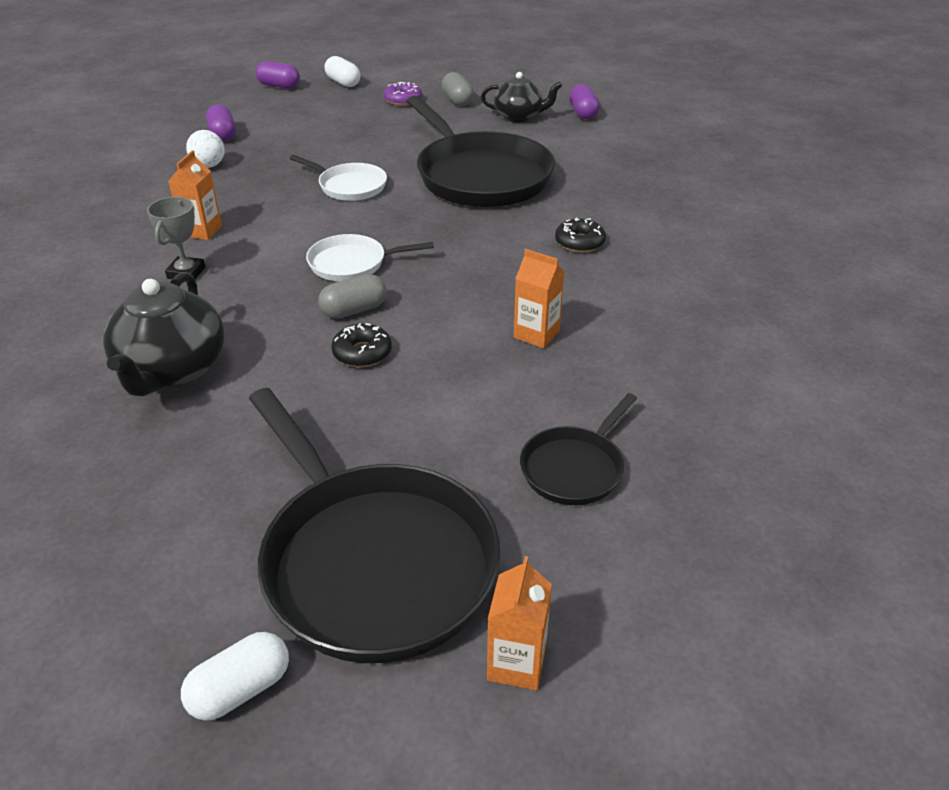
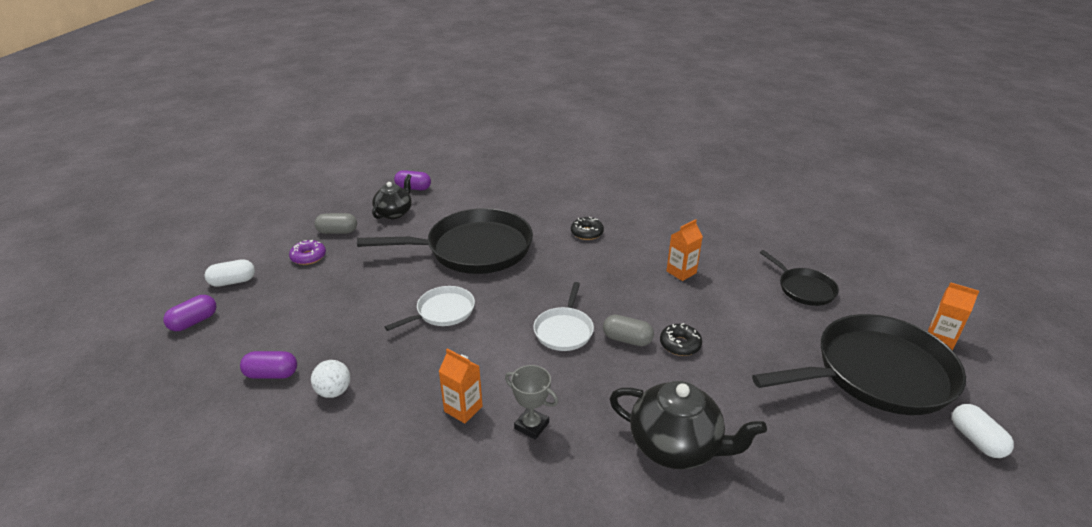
camera: 70 degrees left, 5 degrees down
(354, 310) = (627, 339): grey capsule -> grey capsule turned 60 degrees counterclockwise

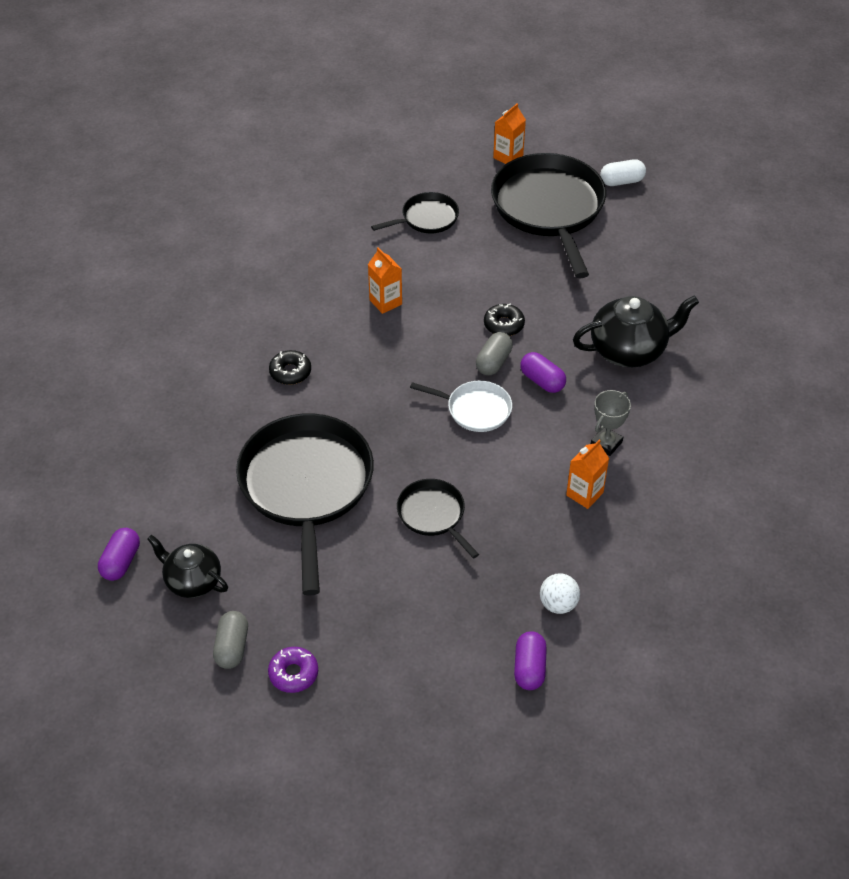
camera: 85 degrees left, 15 degrees up
(194, 322) = (427, 780): purple capsule -> purple capsule (542, 381)
(233, 282) = (341, 756): white capsule -> none
(443, 311) = (433, 514): white pan -> black pan
(676, 446) = (629, 350): black teapot -> black teapot turned 45 degrees clockwise

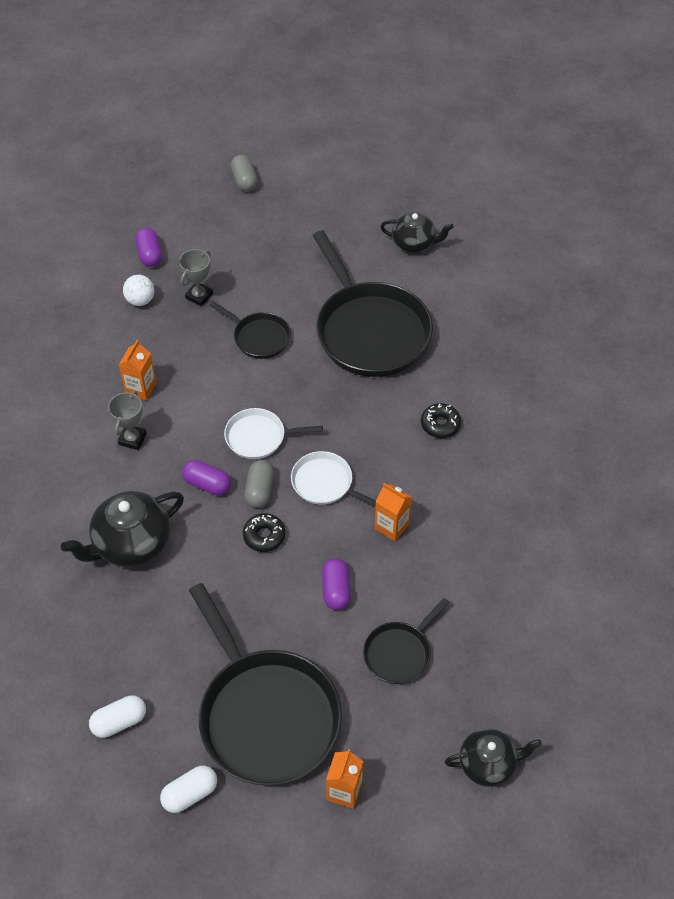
camera: 160 degrees right, 5 degrees up
(121, 562) = (473, 241): purple capsule -> purple capsule (336, 590)
(232, 647) = (361, 213): grey capsule -> grey capsule (244, 180)
(293, 673) = (310, 209): purple donut -> none
(397, 145) = (488, 764): none -> black teapot
(429, 351) = (325, 483): none -> white pan
(484, 588) = (199, 296): none -> grey trophy
(666, 233) = (119, 722): none -> white capsule

